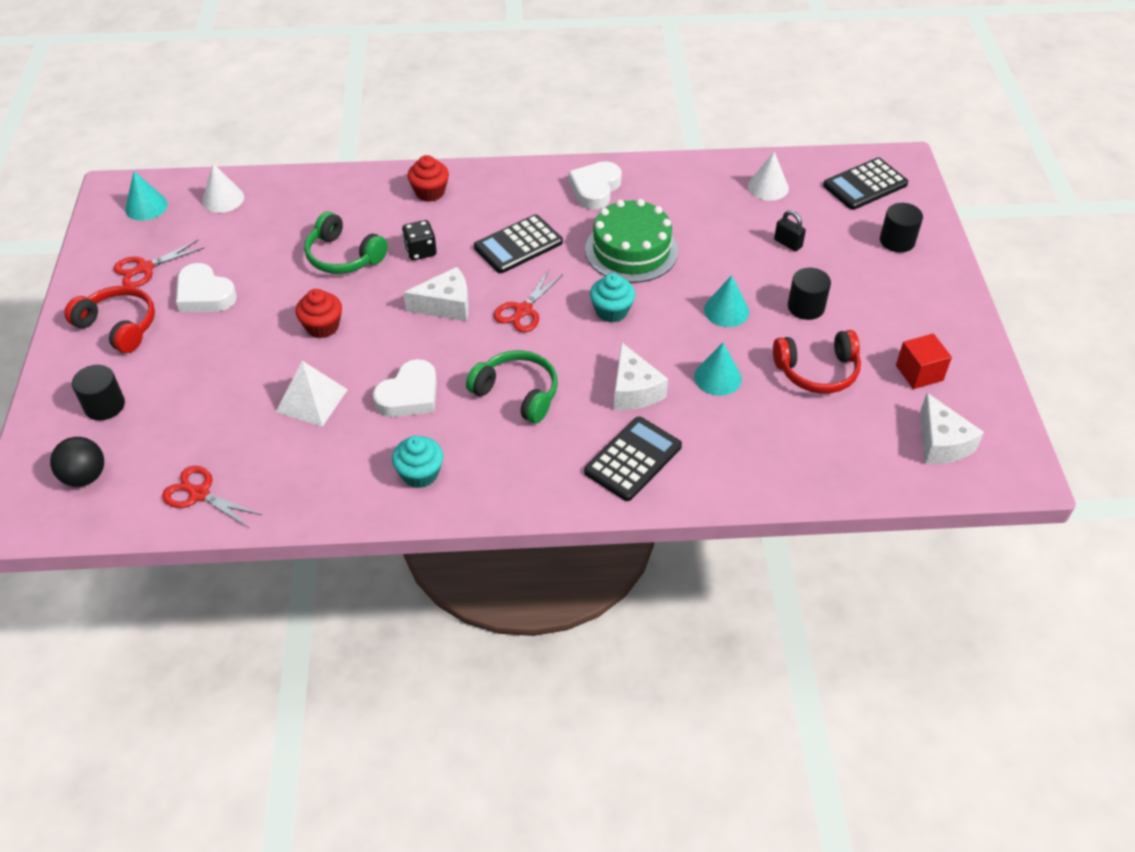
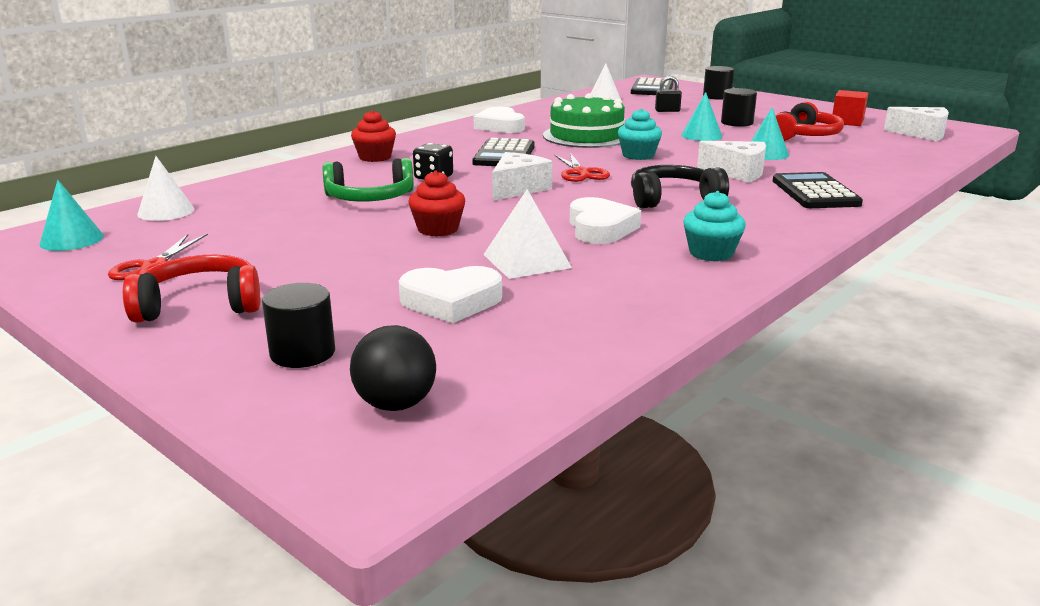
camera: 45 degrees left, 25 degrees down
(199, 494) = (559, 349): red scissors -> none
(204, 294) = (268, 256): white heart -> white heart (451, 301)
(517, 393) = (673, 199): green headphones -> black headphones

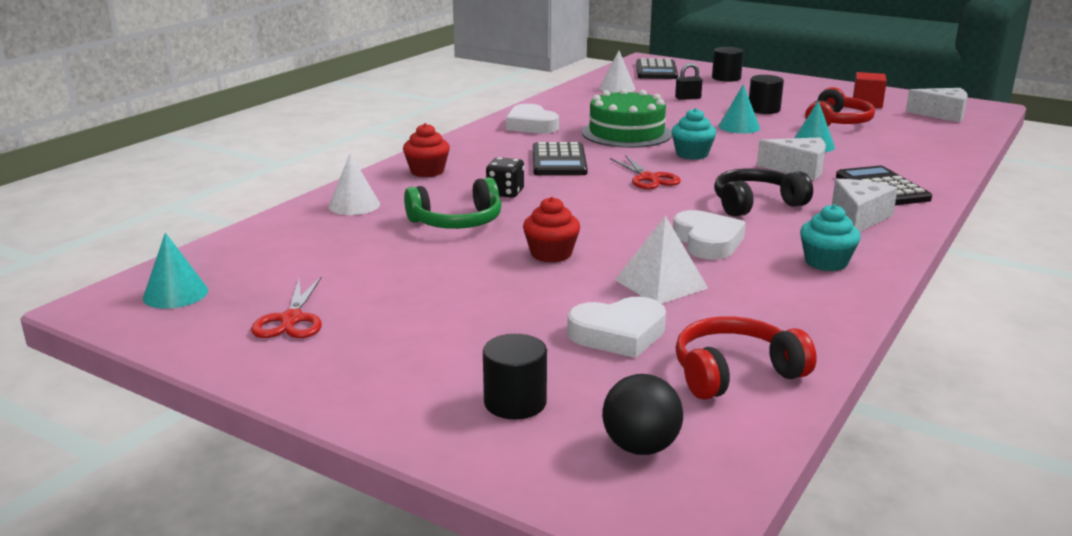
camera: 10 degrees left, 0 degrees up
(166, 211) = (252, 252): white cone -> white cone (354, 205)
(200, 305) = (373, 359): red headphones -> red headphones (734, 373)
(518, 189) = (599, 201): white cheese -> white cheese (859, 218)

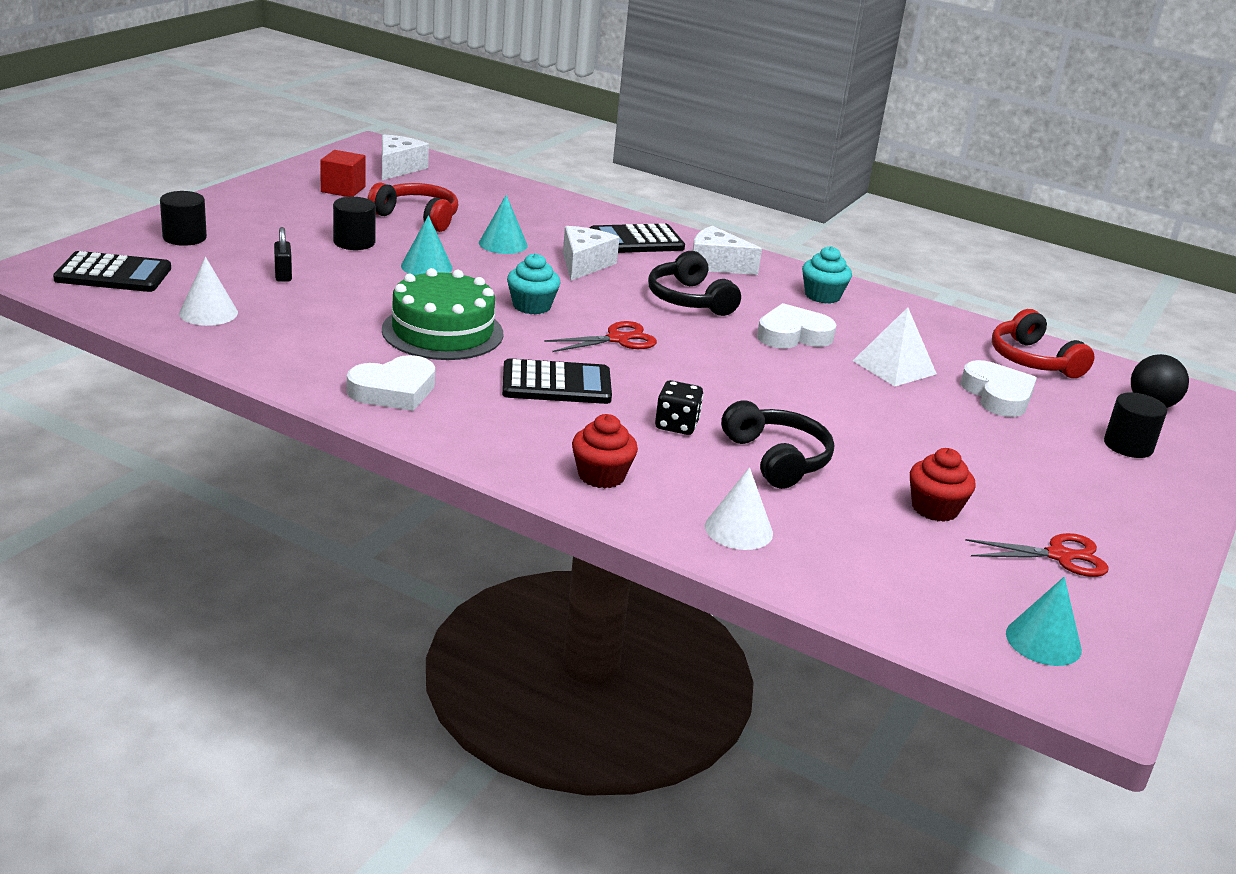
camera: 95 degrees left, 5 degrees up
(457, 222) = (777, 459): green headphones -> black headphones
(551, 254) = (848, 411): red cupcake -> red cupcake (935, 508)

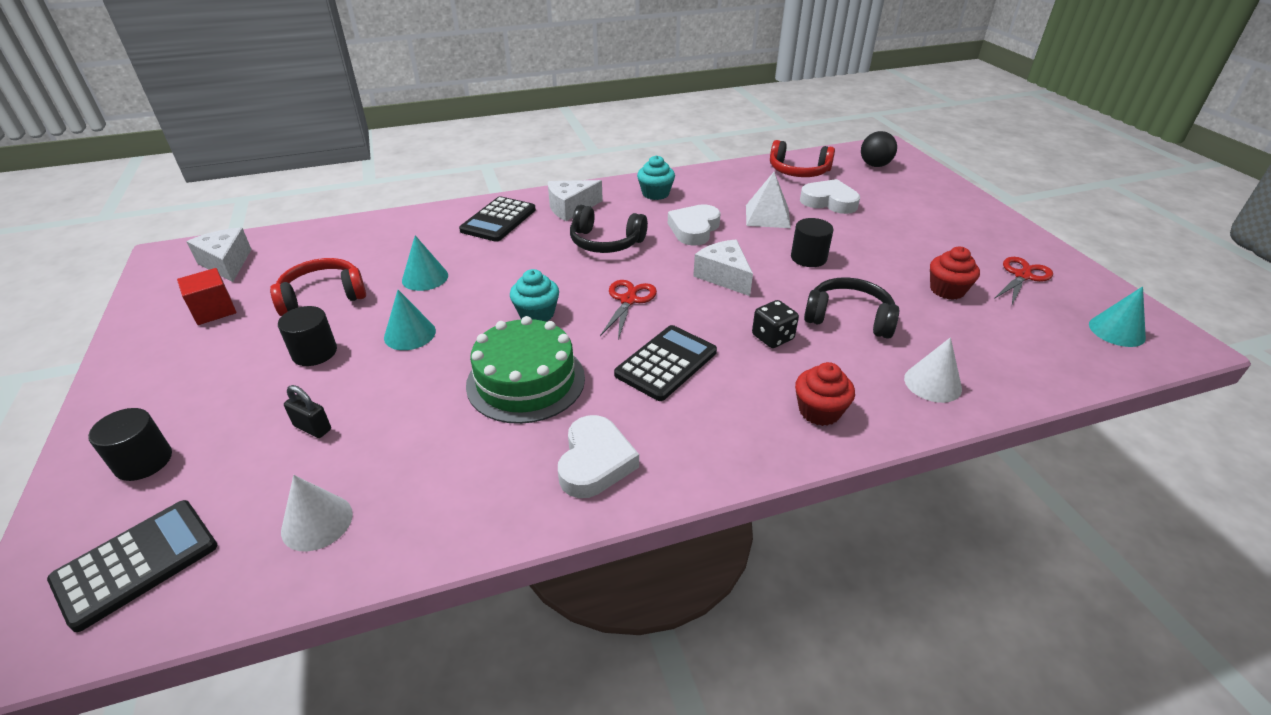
camera: 45 degrees left, 10 degrees up
(584, 264) = (503, 258): white cheese -> white cheese (724, 276)
(1128, 446) = (913, 193): black cylinder -> black cylinder (808, 258)

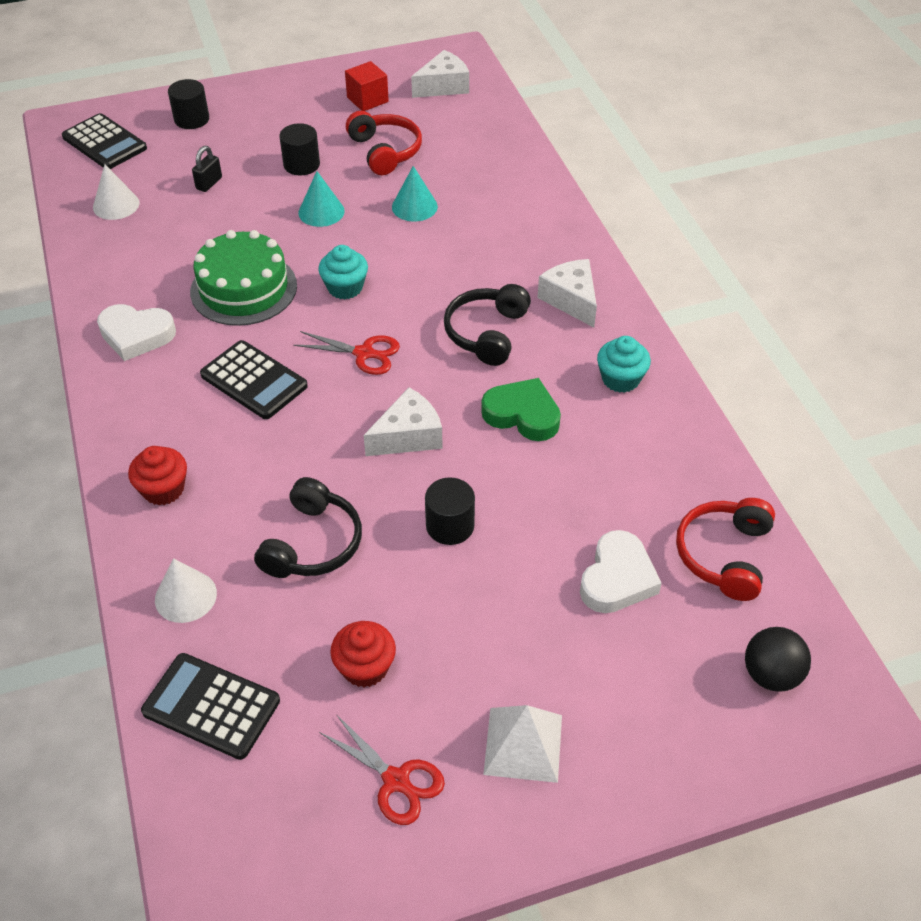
camera: 90 degrees right, 10 degrees up
(498, 220) = (536, 243): black calculator -> black calculator (211, 706)
(694, 229) = (522, 414): white heart -> green heart
(767, 216) = (564, 496): white pyramid -> white pyramid (523, 744)
(772, 337) = (284, 467): black dice -> none
(1116, 331) = (251, 849): turquoise cone -> none

